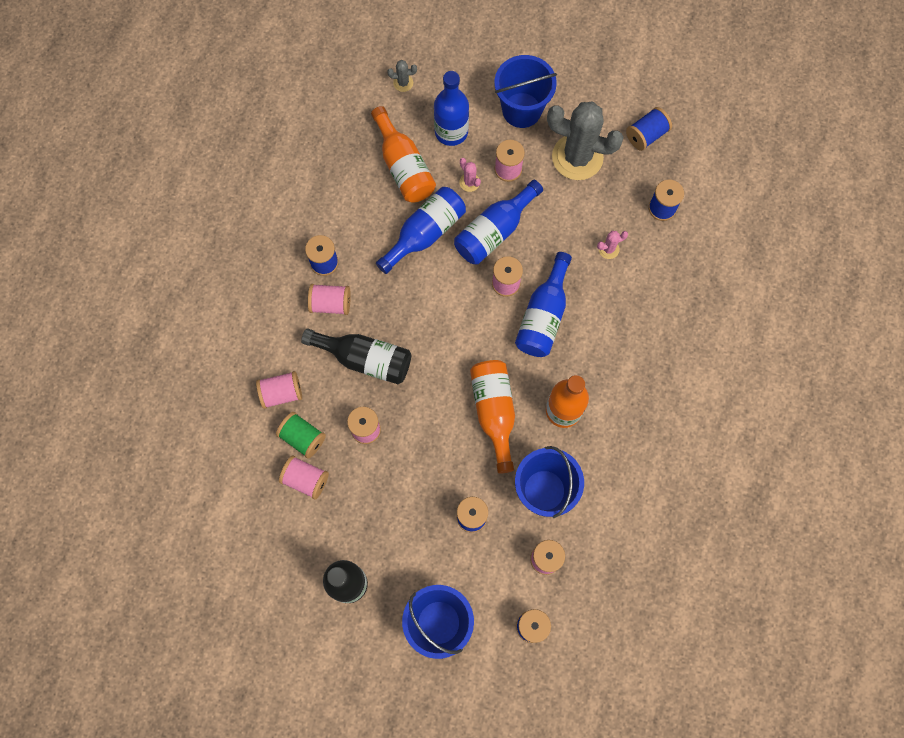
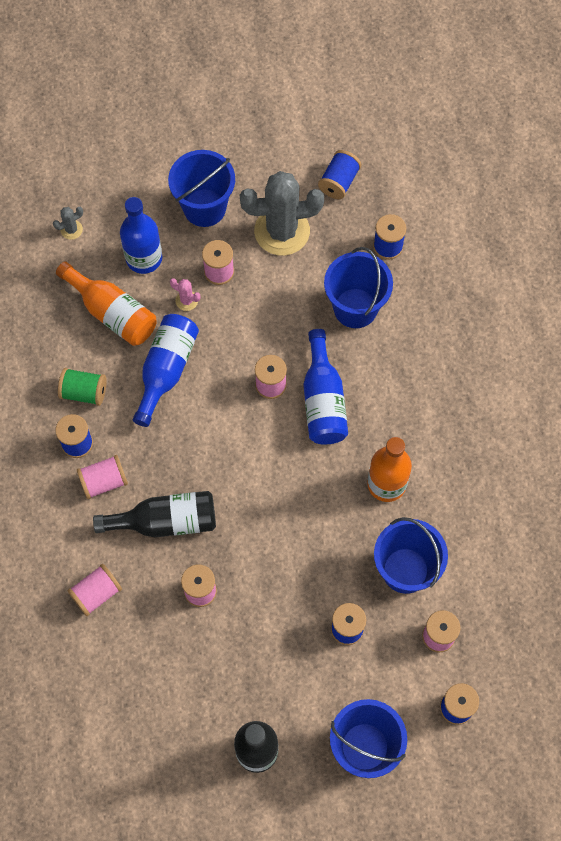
camera: 25 degrees left, 5 degrees down
(303, 438) = (140, 628): green spool -> green spool (84, 392)
(306, 479) = (163, 668): pink spool -> none
(494, 231) = (235, 338): blue bottle -> none
(494, 412) = (320, 516): orange bottle -> none
(608, 249) = (355, 308): pink cactus -> blue bucket

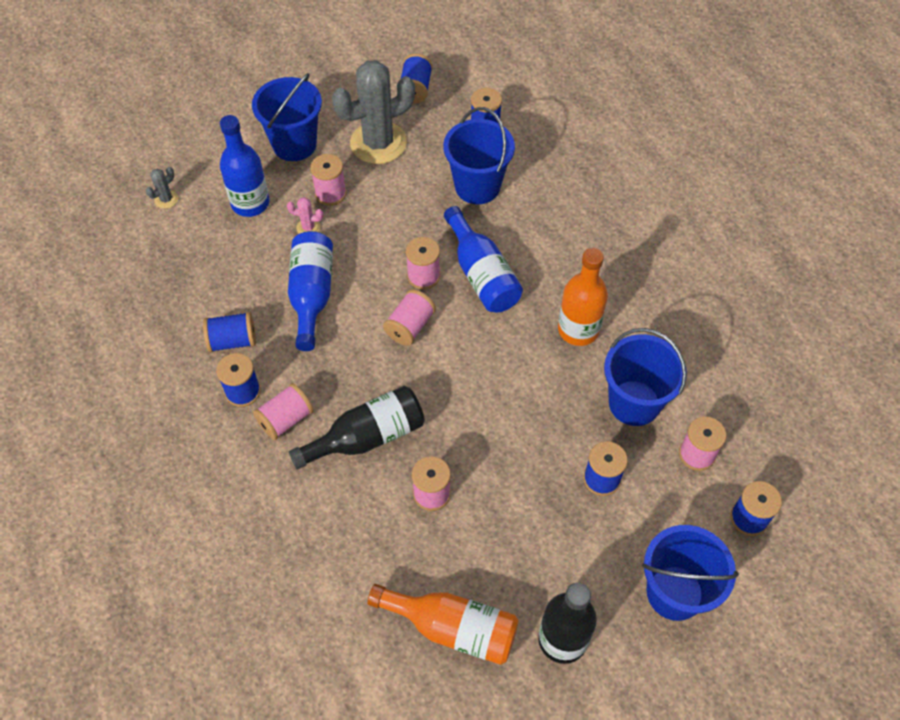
camera: 20 degrees left, 10 degrees down
(84, 392) = (233, 341): green spool -> blue spool
(96, 593) = (319, 534): pink spool -> pink spool (410, 326)
(112, 313) = (236, 260): orange bottle -> orange bottle (452, 628)

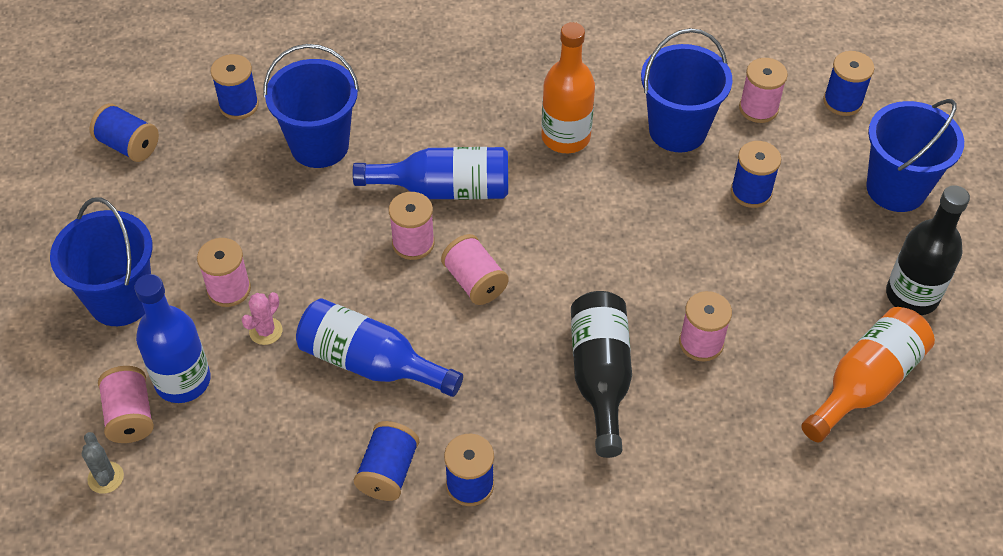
camera: 65 degrees left, 5 degrees down
(285, 419) = (534, 452): pink spool -> pink spool (130, 416)
(378, 143) = (185, 213): grey cactus -> none

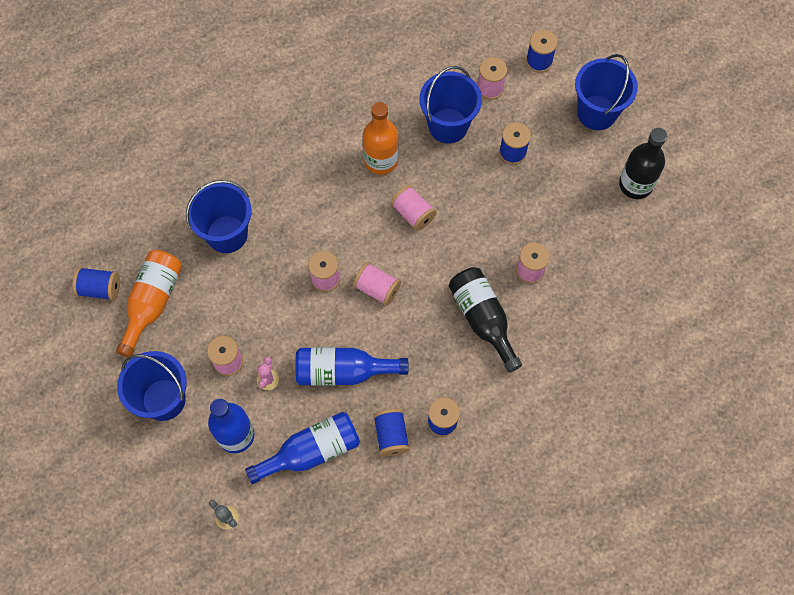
camera: 25 degrees left, 15 degrees up
(130, 416) = (217, 472): pink spool -> pink spool (413, 213)
(239, 105) = (156, 226): blue spool -> none
(444, 189) = (324, 232): blue bottle -> blue bottle (311, 451)
(865, 383) = (633, 255): orange bottle -> orange bottle (152, 302)

